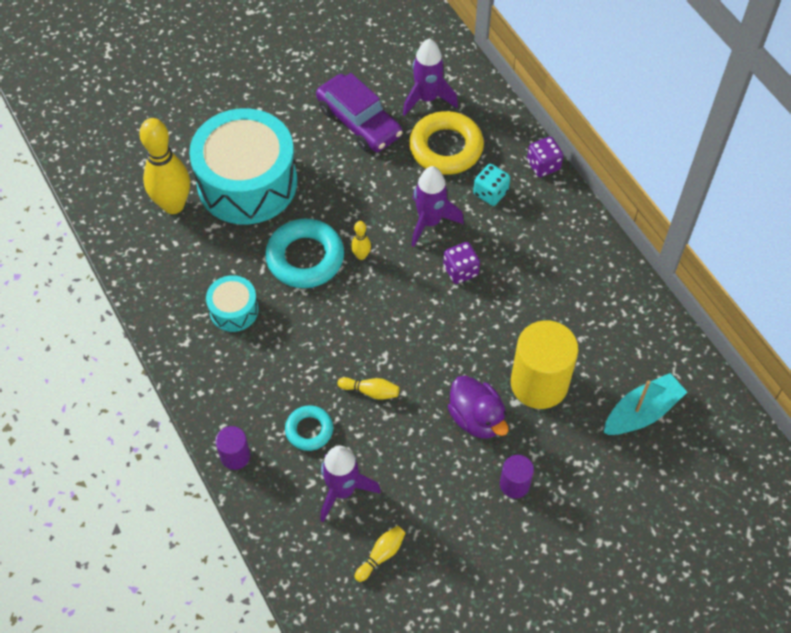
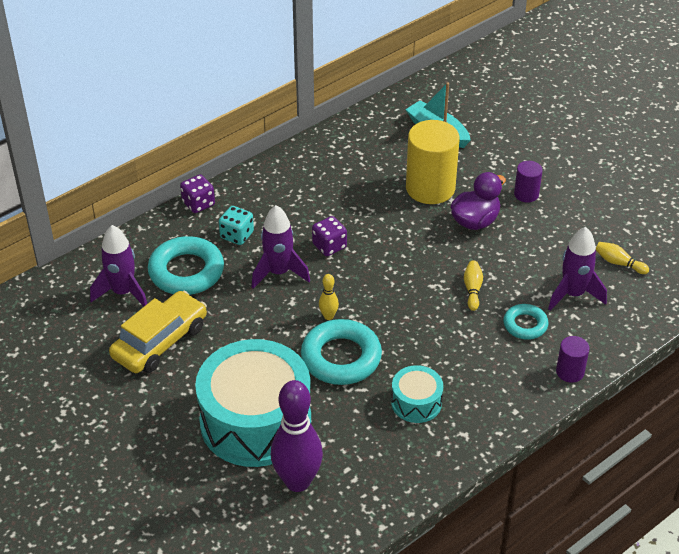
camera: 100 degrees left, 15 degrees down
(173, 205) = (297, 481): yellow bowling pin -> purple bowling pin
(359, 122) = (160, 342): purple car -> yellow car
(446, 148) = (186, 271): yellow ring -> turquoise ring

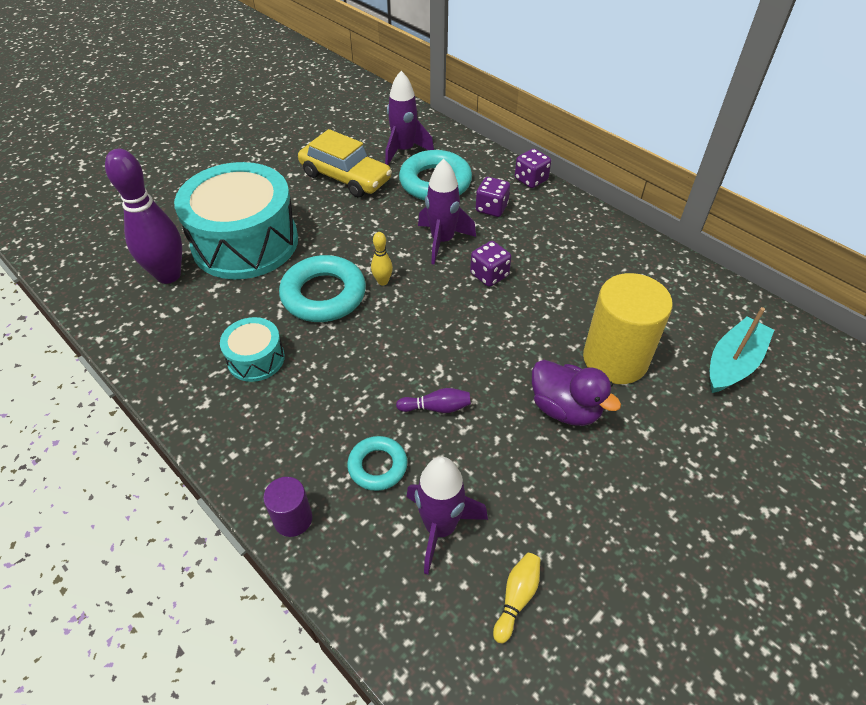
camera: 85 degrees right, 5 degrees up
(237, 235) = (491, 208): turquoise dice -> purple dice
(472, 289) = (436, 407): yellow bowling pin -> purple bowling pin
(526, 194) = (639, 469): purple cylinder -> none

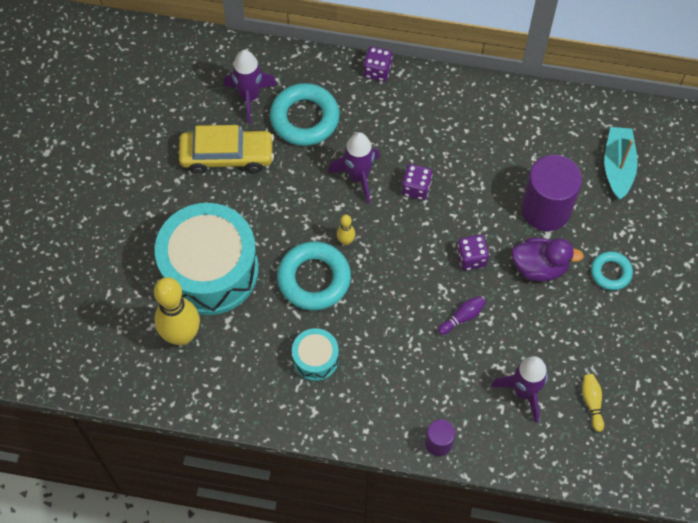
camera: 35 degrees left, 15 degrees up
(168, 275) = (182, 335): purple bowling pin -> yellow bowling pin
(377, 466) = (459, 379): turquoise ring -> turquoise ring (611, 272)
(491, 208) = (369, 120): purple dice -> purple dice (471, 258)
(615, 359) = (546, 209): yellow cylinder -> purple cylinder

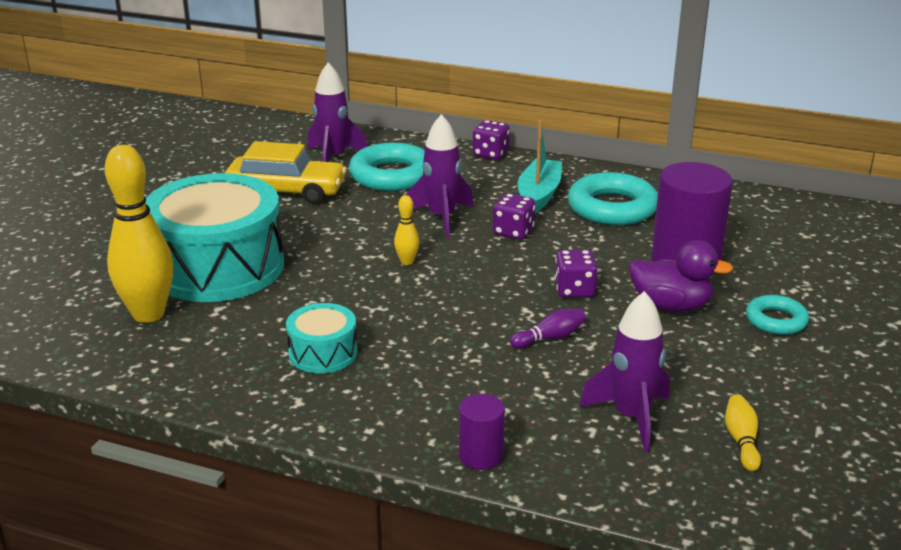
camera: 10 degrees right, 35 degrees down
(314, 279) = (351, 286): turquoise ring -> turquoise ring (612, 208)
(618, 166) = (787, 239): turquoise boat -> turquoise boat (539, 195)

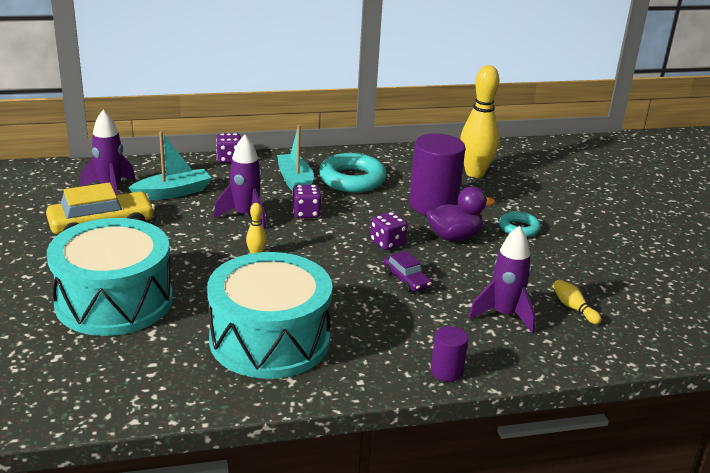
camera: 35 degrees left, 0 degrees up
(148, 314) = (99, 356): yellow bowling pin -> yellow bowling pin (475, 173)
(323, 353) = (269, 340): turquoise drum -> turquoise drum, size x2.17
(392, 175) = (173, 192): turquoise ring -> turquoise boat
(550, 338) = (406, 280): purple bowling pin -> purple car

